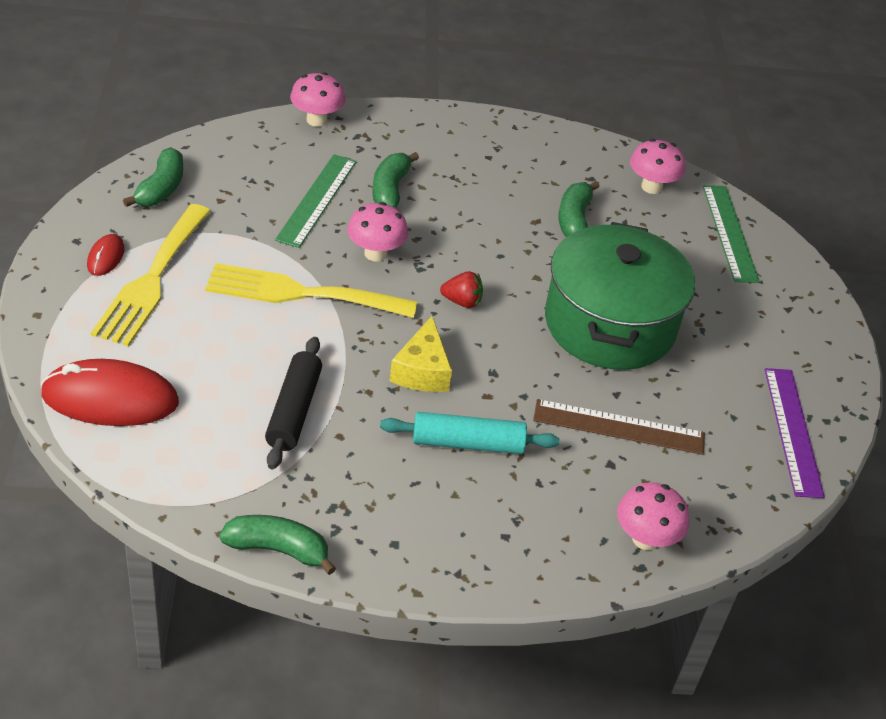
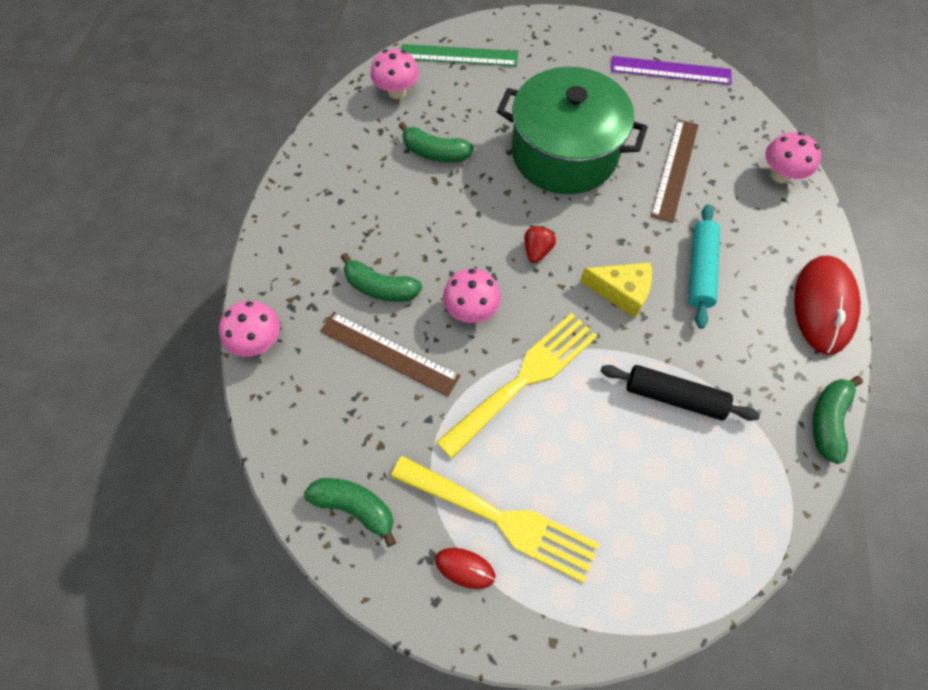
camera: 75 degrees left, 20 degrees up
(110, 399) = (670, 561): red mouse -> red mouse (823, 306)
(301, 293) = (524, 379): yellow fork -> yellow fork turned 150 degrees counterclockwise
(316, 200) = (389, 353): green ruler -> brown ruler

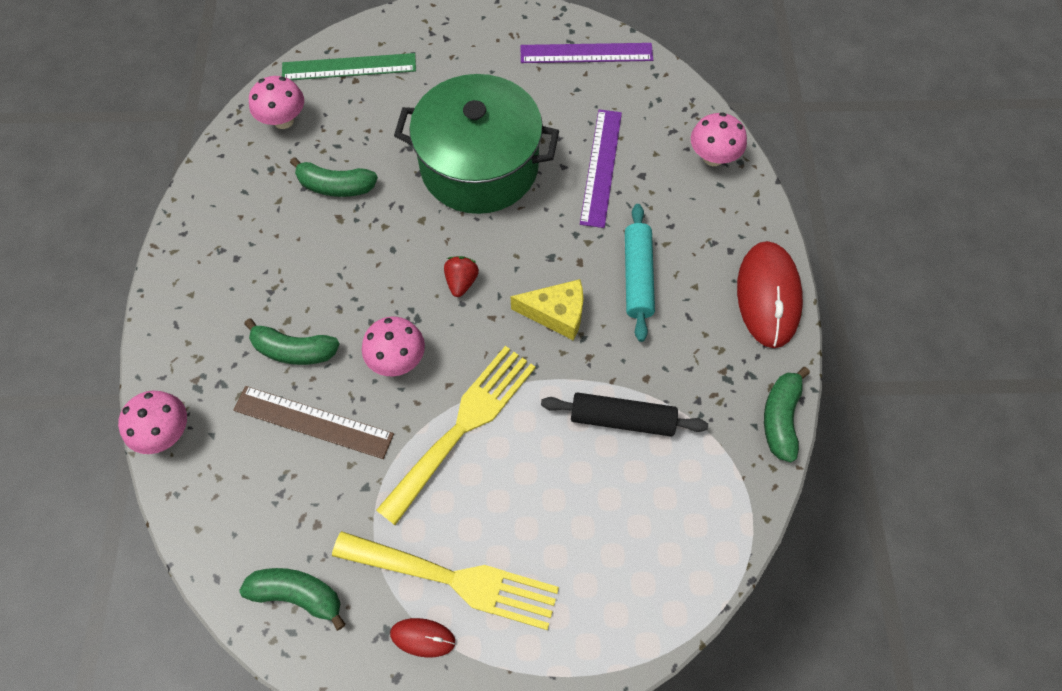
camera: 10 degrees left, 0 degrees up
(675, 169) = (601, 167): brown ruler -> purple ruler

